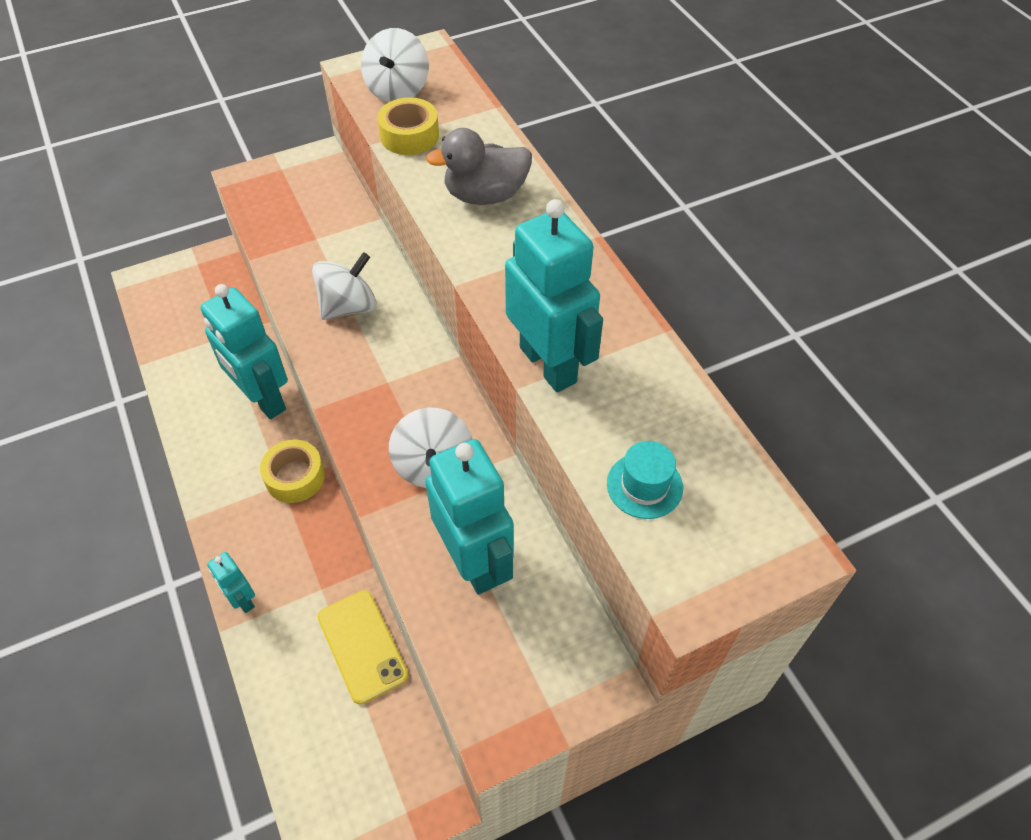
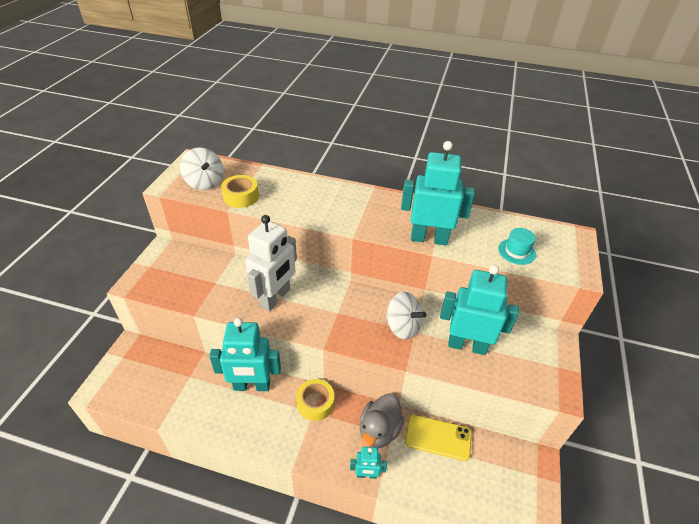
camera: 50 degrees left, 10 degrees down
(348, 306) = (275, 298): white spinning top -> white robot
(485, 195) = (311, 198): grey duck -> grey duck (379, 430)

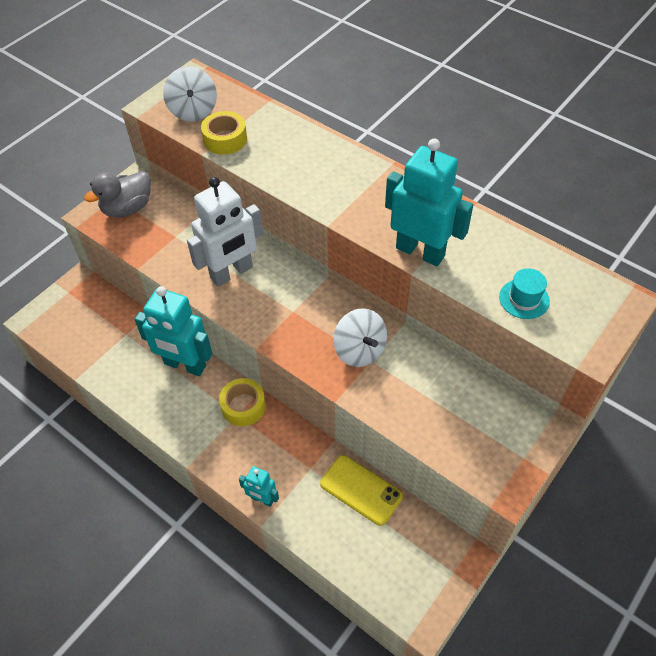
camera: 25 degrees right, 10 degrees up
(379, 430) = (298, 459): grey duck -> grey duck (127, 208)
(467, 345) = (425, 396): turquoise robot -> none

